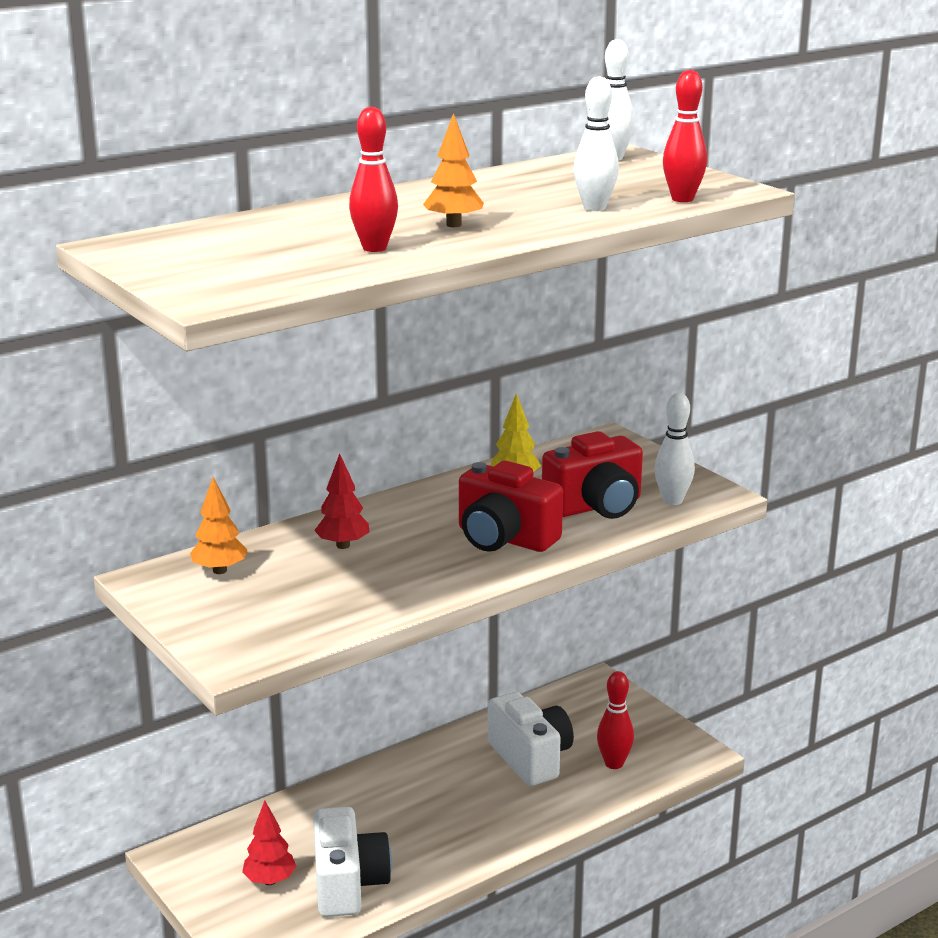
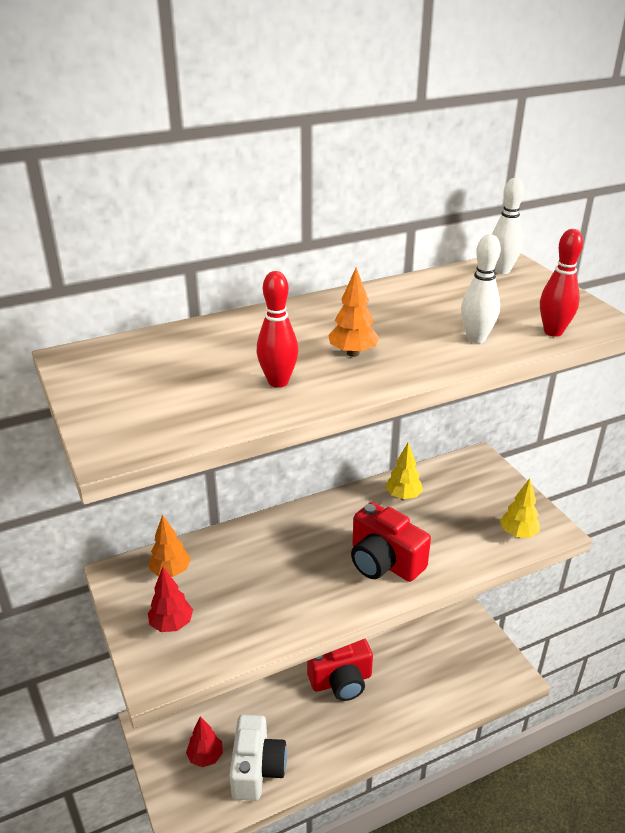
camera: 10 degrees right, 10 degrees up
(343, 545) = (264, 554): red tree -> red tree (171, 624)
(530, 758) = (400, 666): white camera -> none
(596, 506) = (458, 533): red camera -> red camera (341, 681)
(614, 764) = (457, 680): red bowling pin -> none
(672, 500) = (518, 534): white bowling pin -> yellow tree

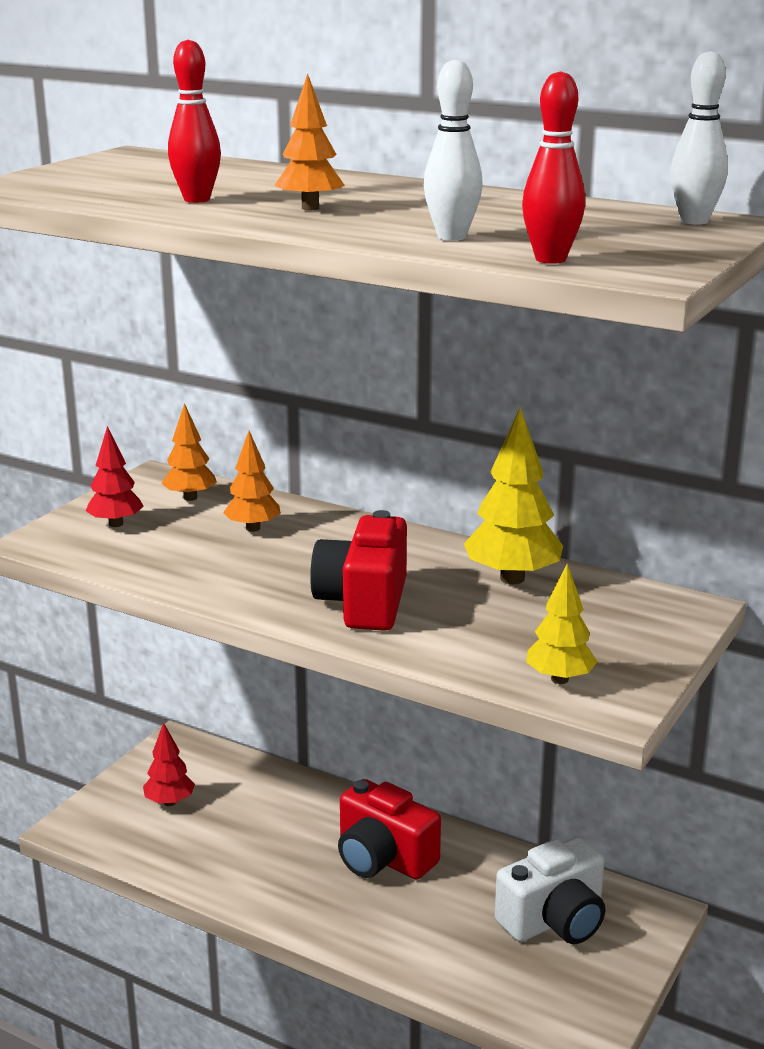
camera: 55 degrees right, 10 degrees down
(246, 563) = (253, 528): none -> orange tree
(257, 768) = (188, 846): white camera -> white camera (554, 920)
(403, 496) = (512, 578): yellow tree -> yellow tree, size x1.60

